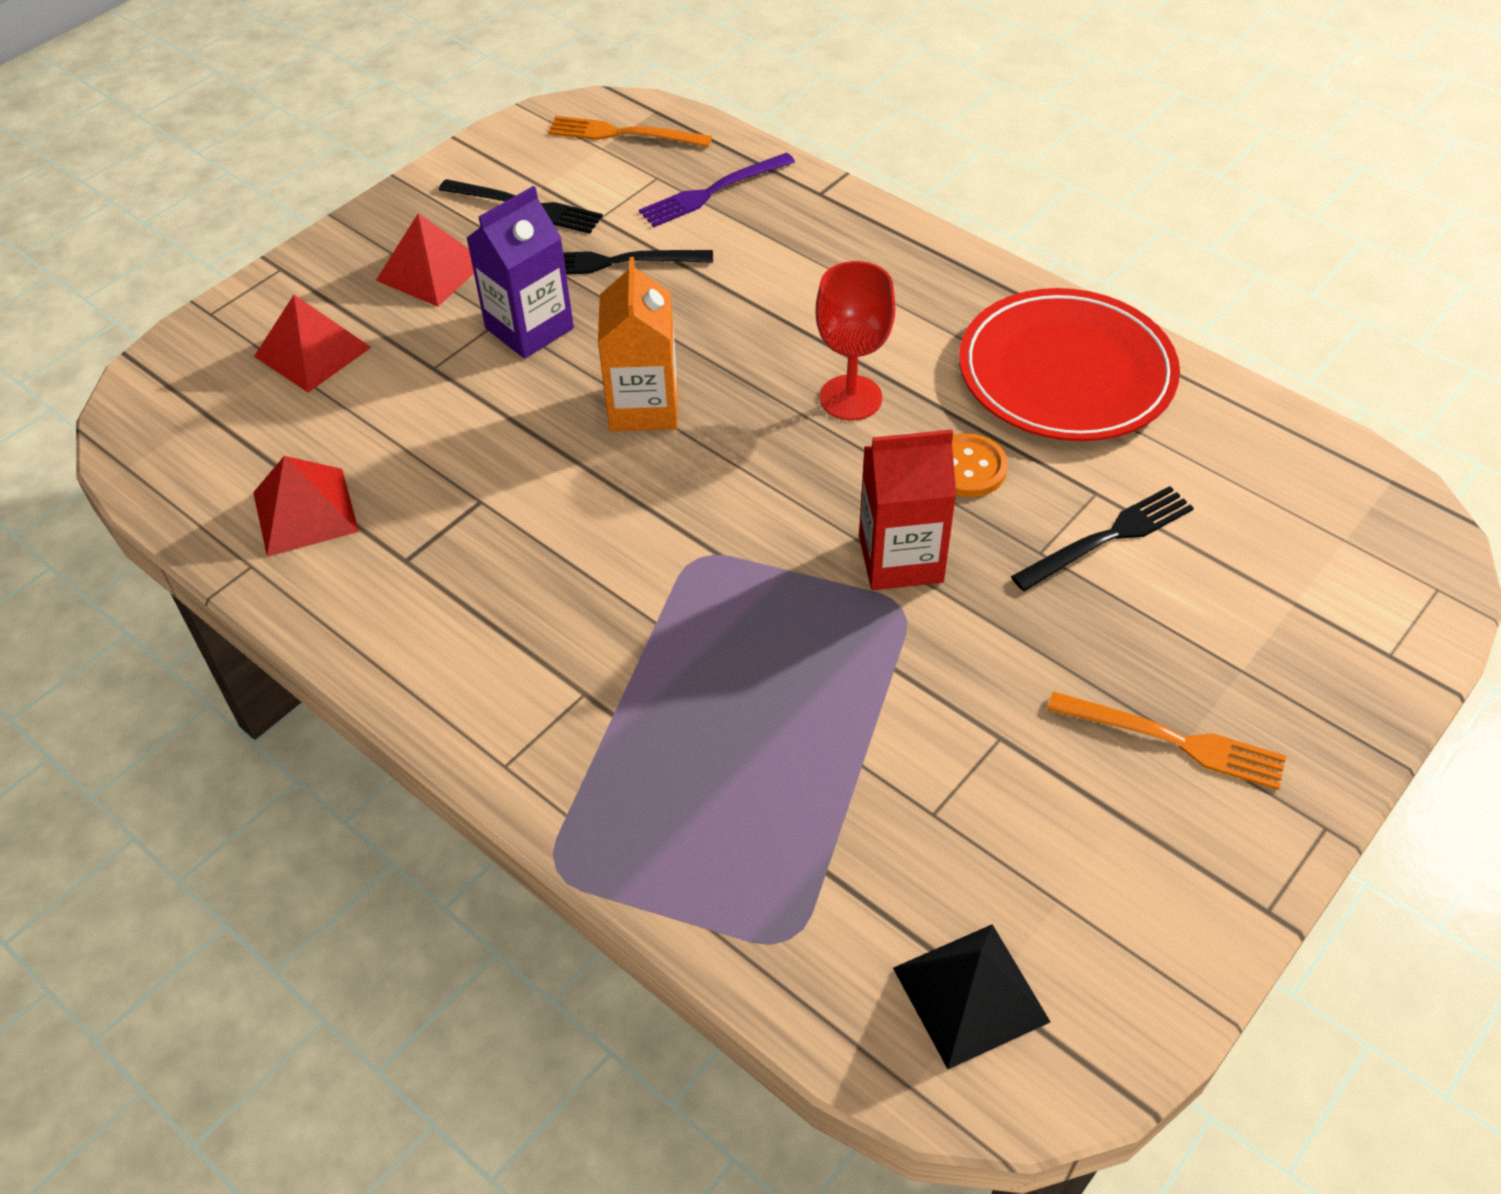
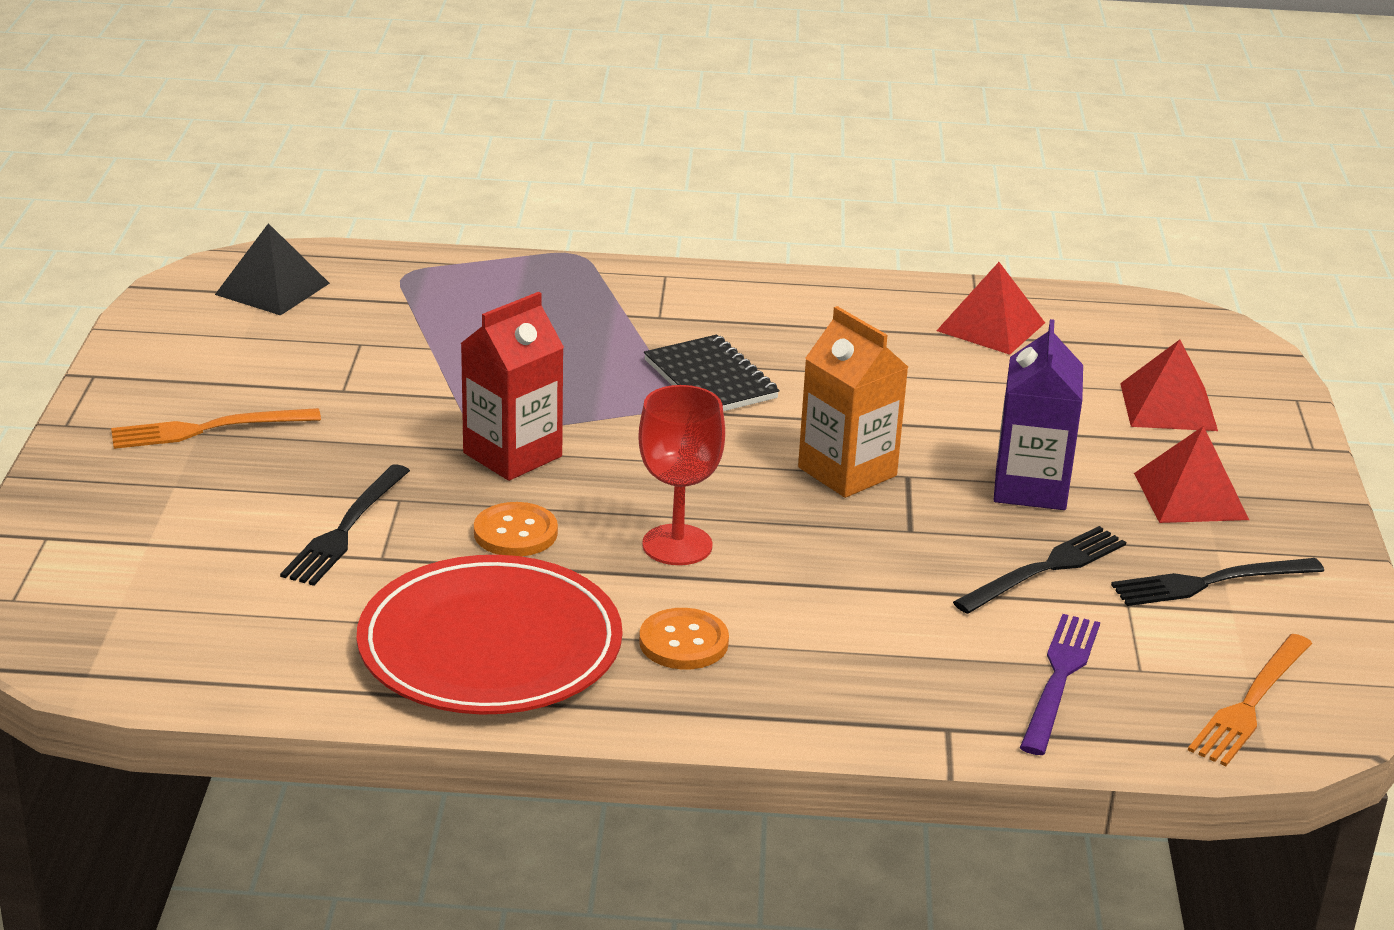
camera: 140 degrees right, 20 degrees down
(624, 134) = (1251, 703): orange fork -> orange fork turned 150 degrees clockwise
(634, 569) = (710, 379): none -> black notebook
(925, 317) = (683, 642): none -> orange button

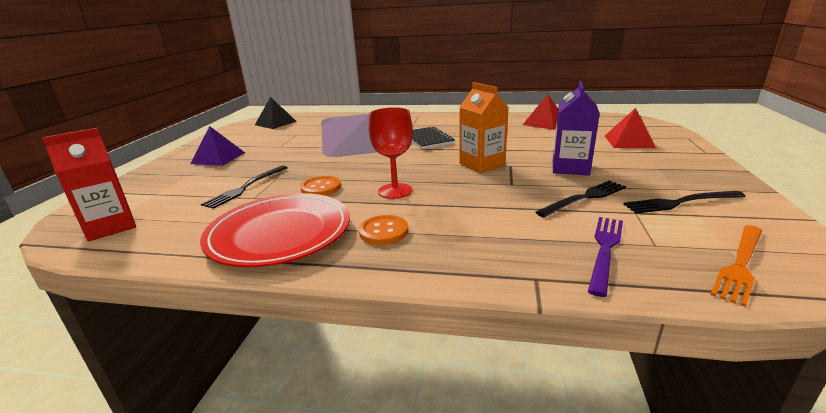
camera: 10 degrees right, 5 degrees down
(208, 429) = (218, 158): orange fork -> purple pyramid
(512, 455) = (335, 162): red carton -> red carton (111, 227)
(1191, 496) = (653, 169): red pyramid -> none

